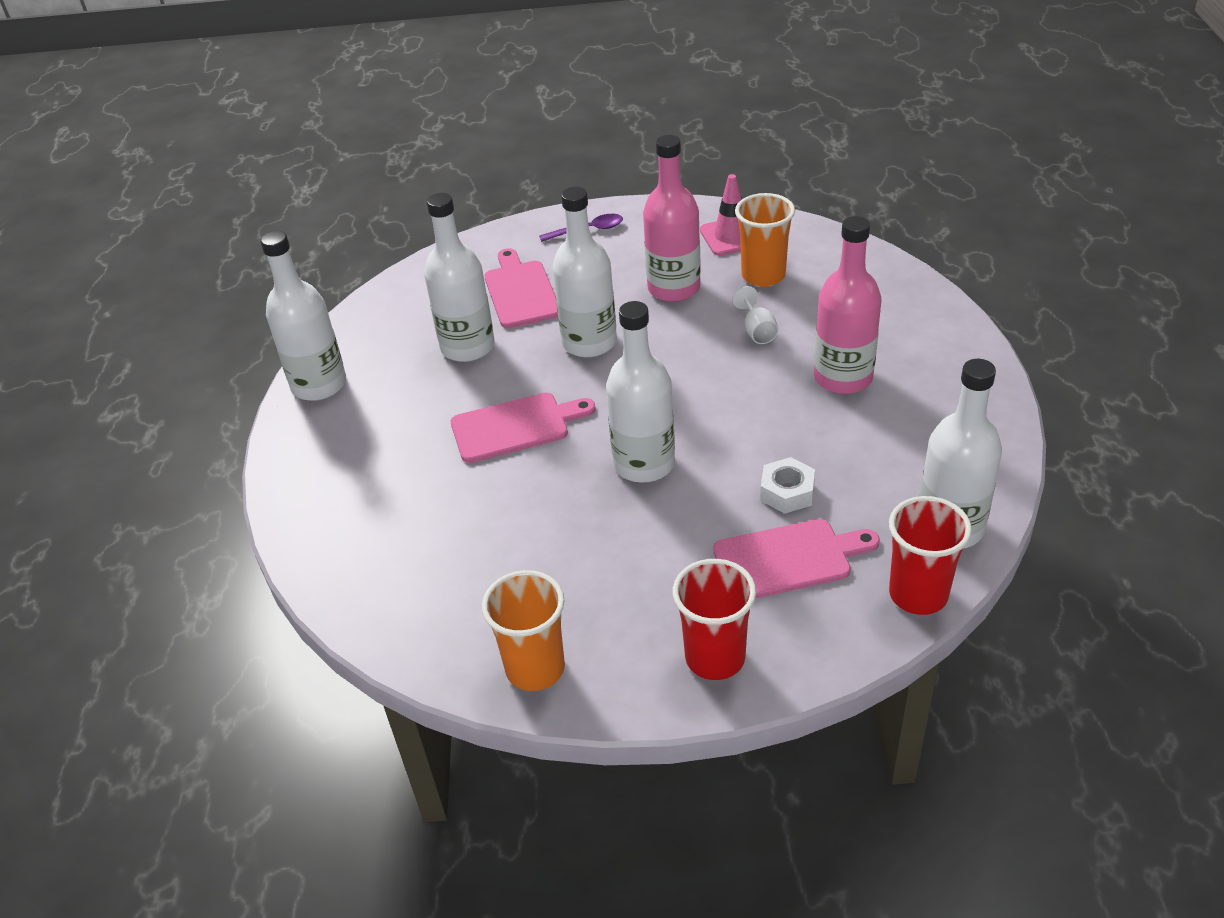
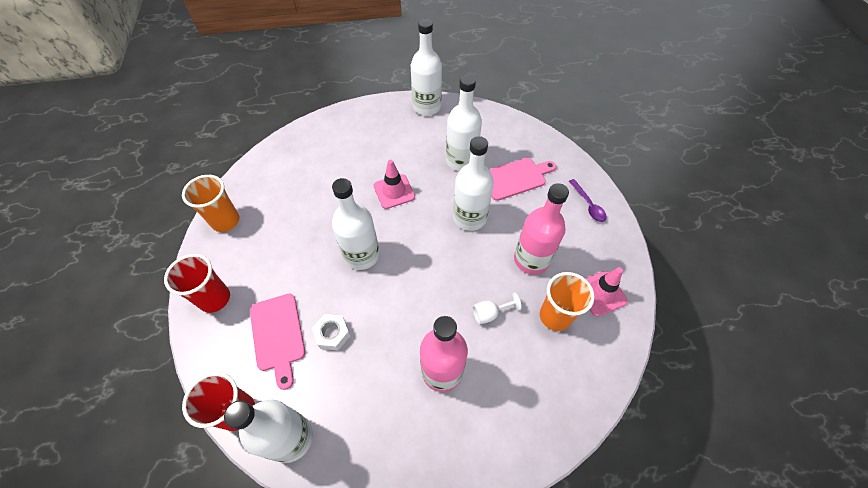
camera: 80 degrees right, 15 degrees up
(515, 427) = (394, 191): pink cutting board -> pink traffic cone

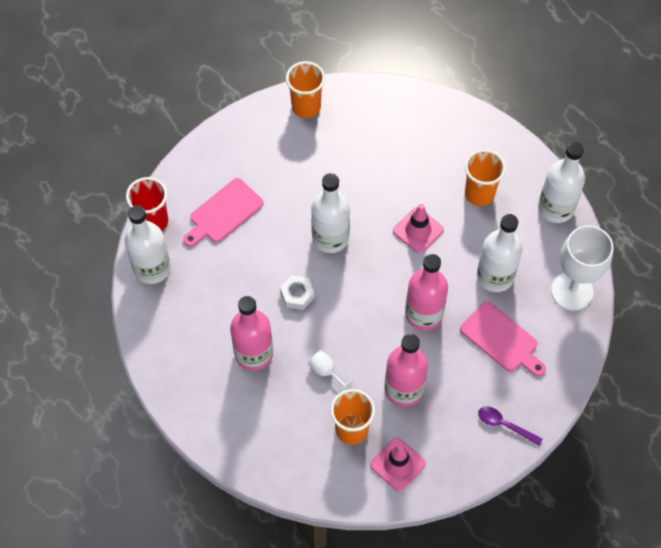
camera: 65 degrees right, 5 degrees up
(215, 299) = (230, 147): red cup -> none
(332, 334) = (244, 253): white nut -> white nut (297, 295)
(387, 142) = (479, 194): none -> orange cup
(469, 218) = (423, 314): white bottle -> pink bottle
(496, 124) = (572, 291): none -> white goblet
(588, 205) = (504, 425): purple spoon -> purple spoon turned 75 degrees clockwise

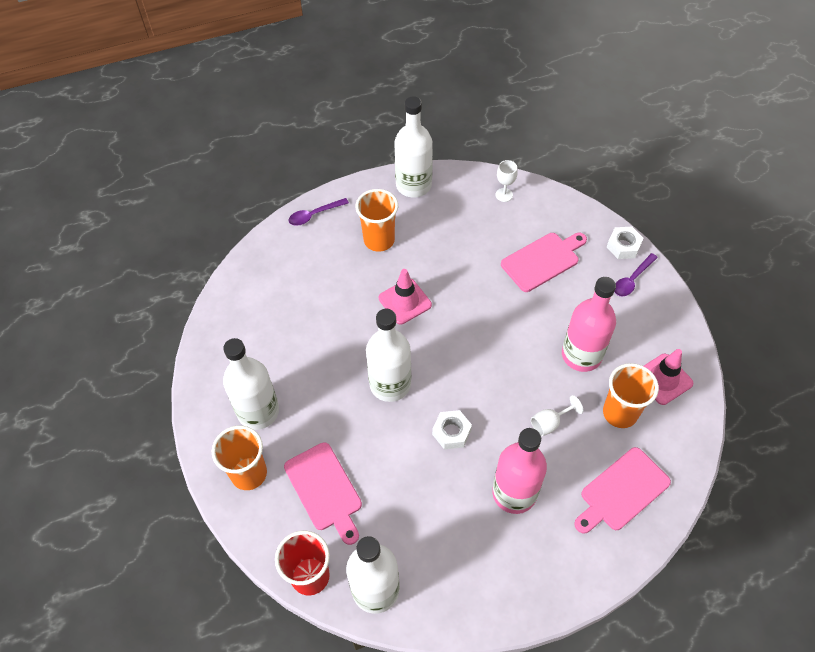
camera: 75 degrees left, 5 degrees down
(275, 439) = (622, 491): none -> pink cutting board
(306, 107) = (215, 373): orange cup -> orange cup (249, 473)
(423, 314) = (501, 318): pink bottle -> none
(490, 133) = (314, 215): none -> purple spoon
(495, 276) = (474, 249): white bottle -> white bottle (258, 411)
(543, 412) = (623, 246): none -> white nut
(572, 291) = (504, 195): white goblet -> white goblet, size x0.43

